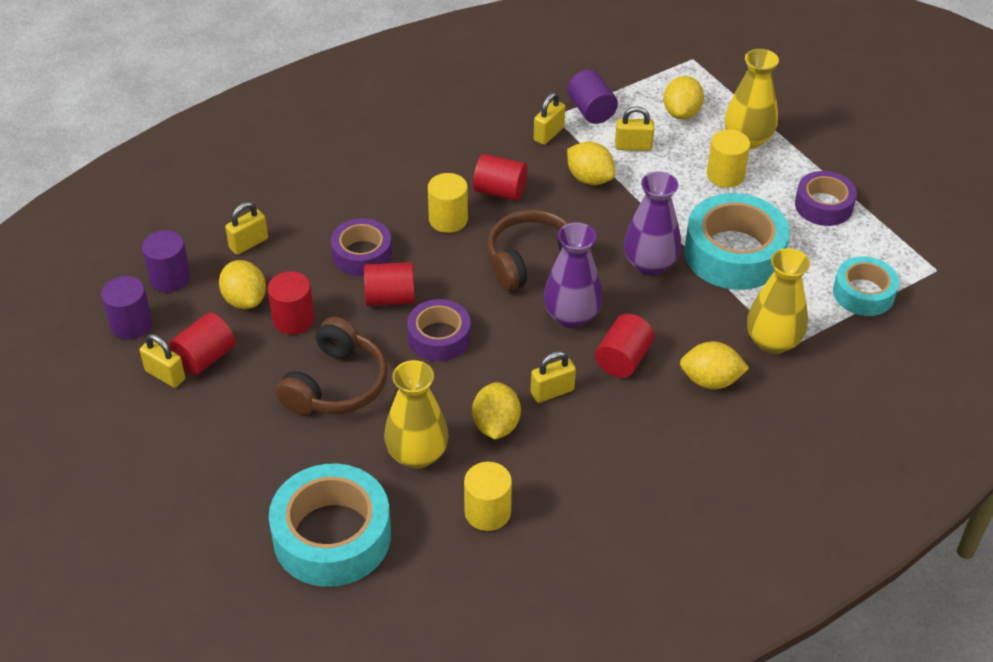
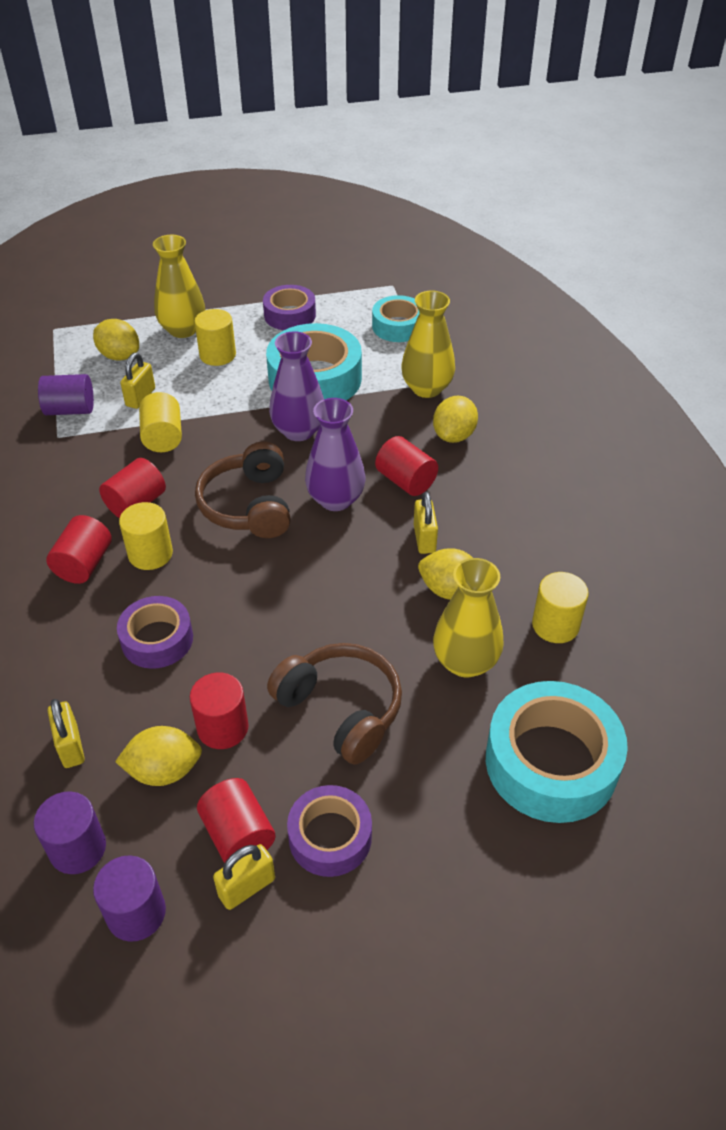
camera: 70 degrees left, 0 degrees up
(390, 298) = (237, 630): red cylinder -> red cylinder (84, 564)
(439, 337) = (314, 604): purple tape -> purple tape (330, 837)
(549, 134) = (80, 447): yellow padlock -> none
(589, 178) = (163, 437): yellow lemon -> yellow cylinder

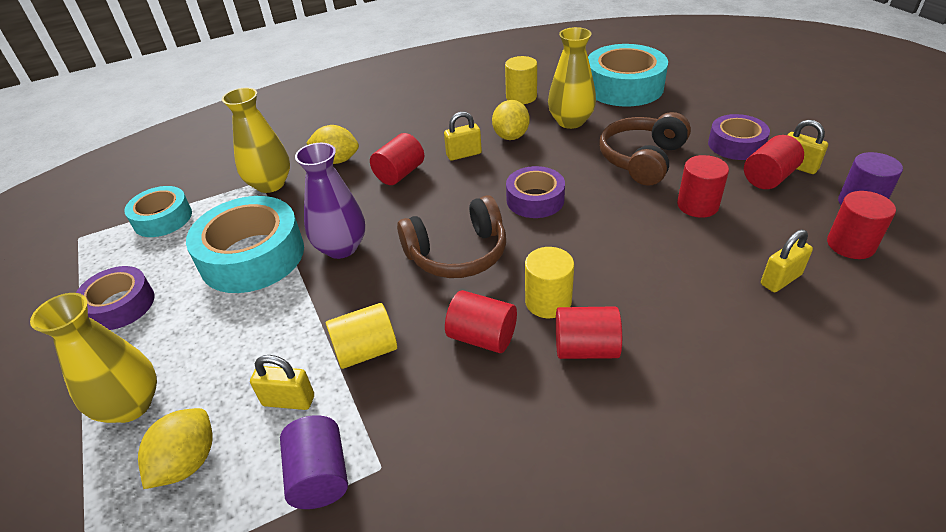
camera: 100 degrees left, 5 degrees down
(78, 848) = (850, 245): purple cylinder -> red cylinder
(157, 639) = (643, 264): purple tape -> purple tape (535, 200)
(164, 770) = (755, 223): yellow lemon -> none
(217, 355) = (198, 349): yellow cylinder -> none
(335, 499) = (433, 205): purple vase -> none

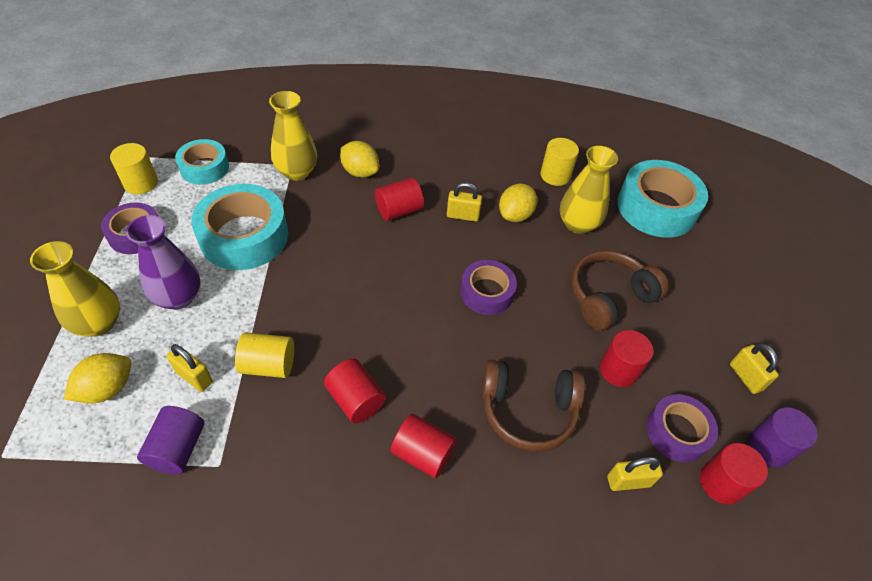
camera: 20 degrees right, 10 degrees up
(341, 247) = (310, 261): purple vase -> purple vase (179, 297)
(457, 253) = (390, 313): brown headphones -> brown headphones (528, 410)
(548, 301) = (426, 396): yellow cylinder -> yellow cylinder (141, 183)
(736, 145) = (707, 324): purple tape -> purple tape (677, 432)
(768, 178) = (707, 375): red cylinder -> none

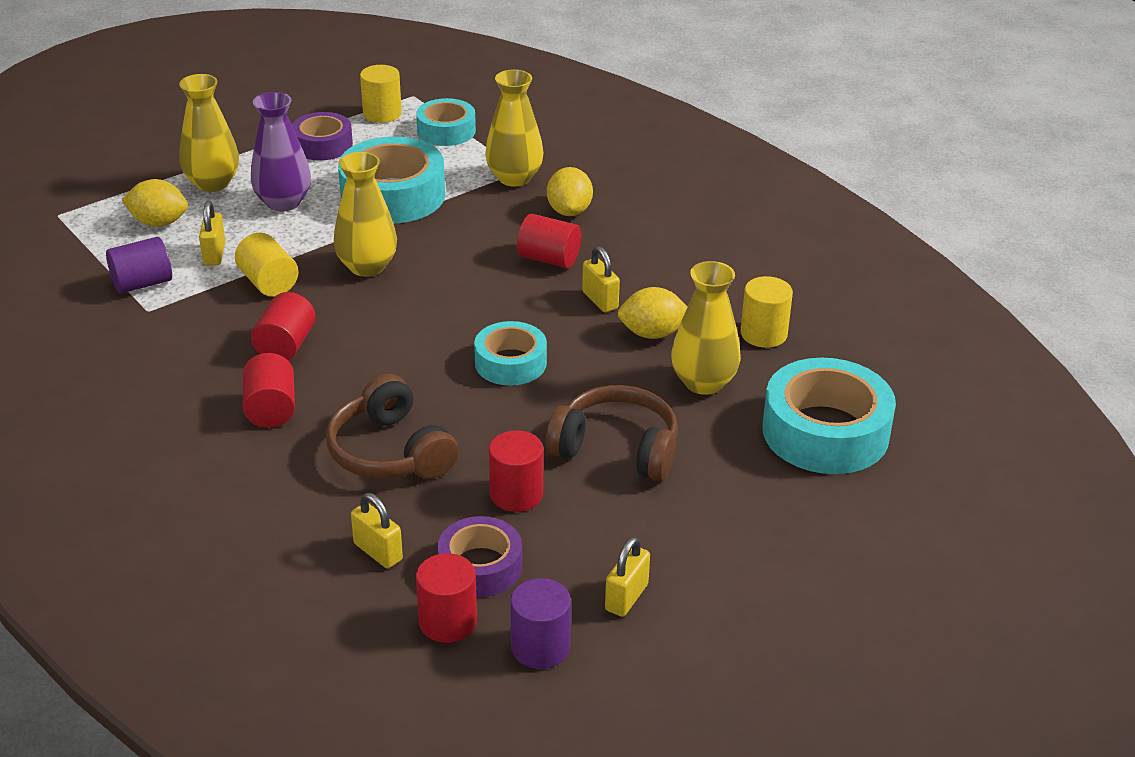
camera: 55 degrees right, 15 degrees down
(311, 299) = (367, 266): none -> yellow vase
(487, 292) = (510, 363): purple tape -> turquoise tape

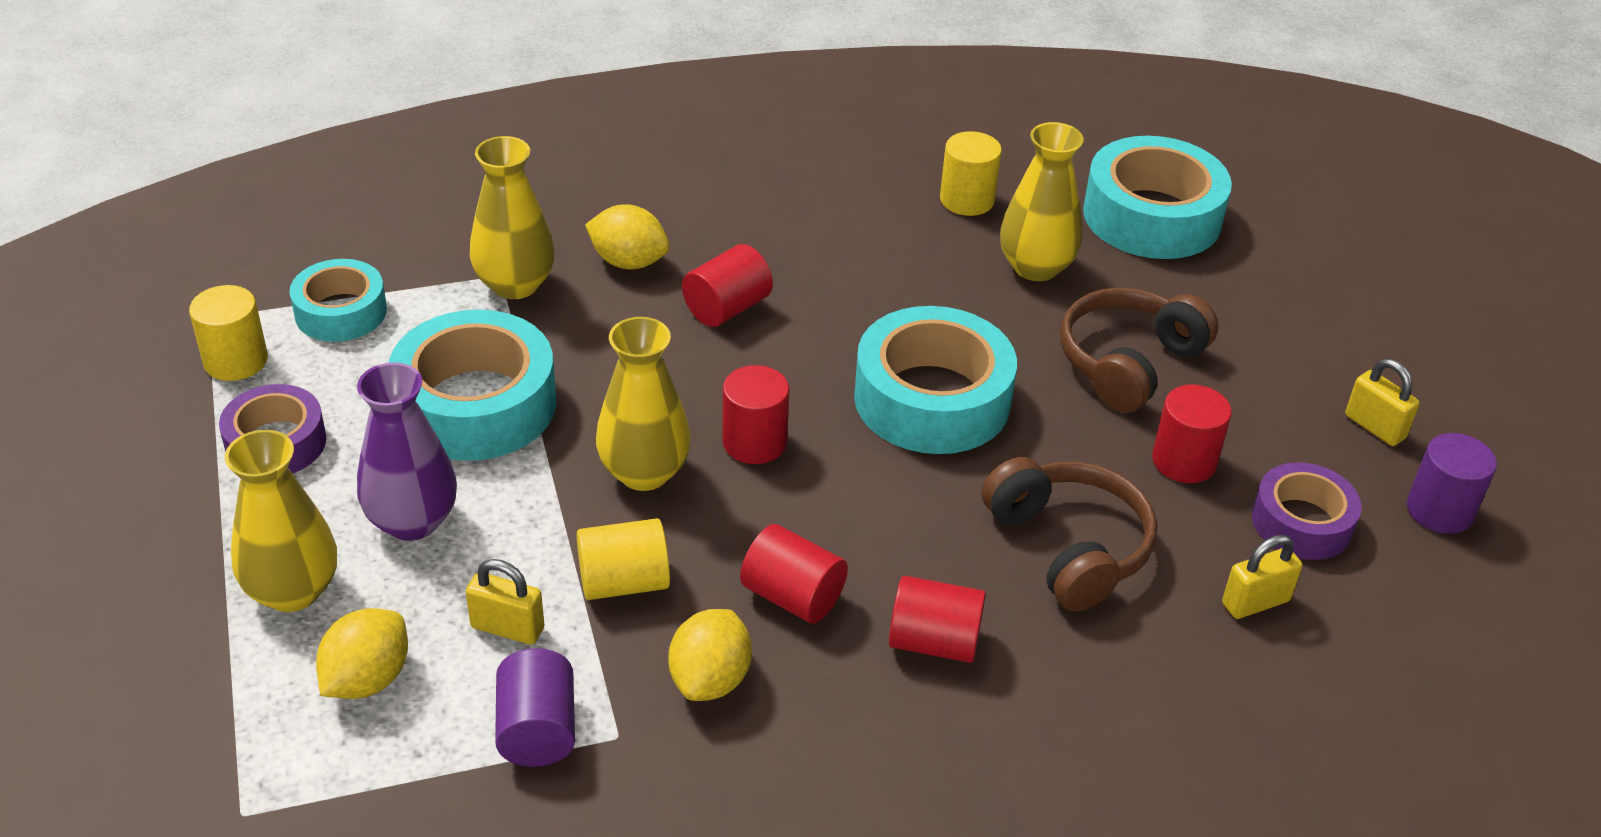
camera: 70 degrees left, 5 degrees up
(390, 452) = (1069, 547): brown headphones -> brown headphones turned 105 degrees counterclockwise
(448, 622) = (1387, 572): red cylinder -> red cylinder (754, 442)
(510, 363) = (932, 399): turquoise tape -> turquoise tape, size x1.67
(600, 300) = (839, 294): yellow padlock -> none
(652, 333) = (927, 275): yellow lemon -> yellow lemon (710, 679)

